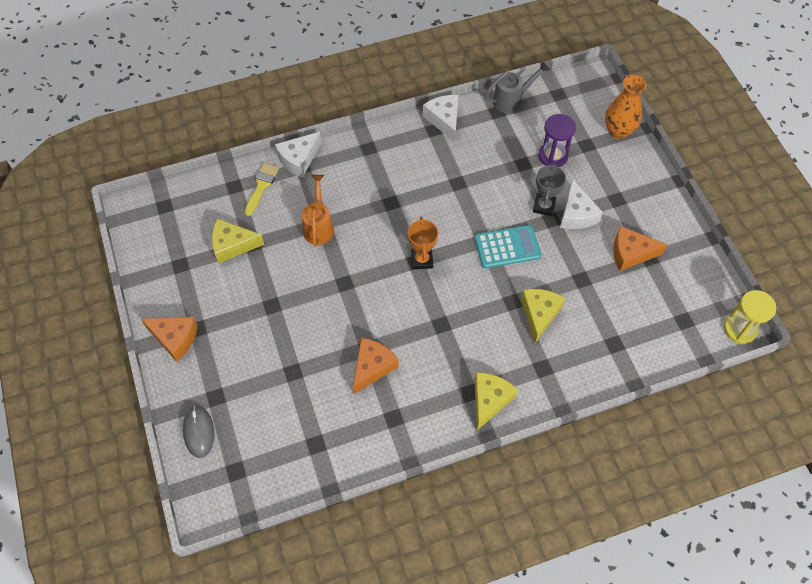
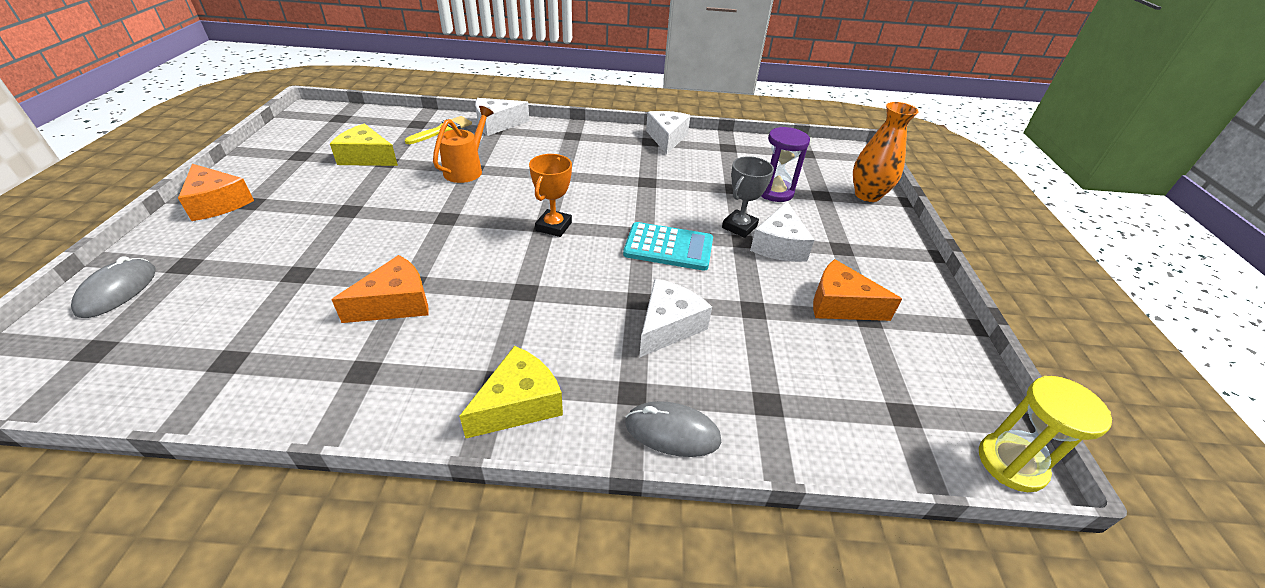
camera: 20 degrees right, 20 degrees down
(511, 100) = (749, 144): grey watering can -> none
(539, 314) = (668, 326): yellow cheese -> white cheese
(574, 382) = (672, 432): none -> grey mouse

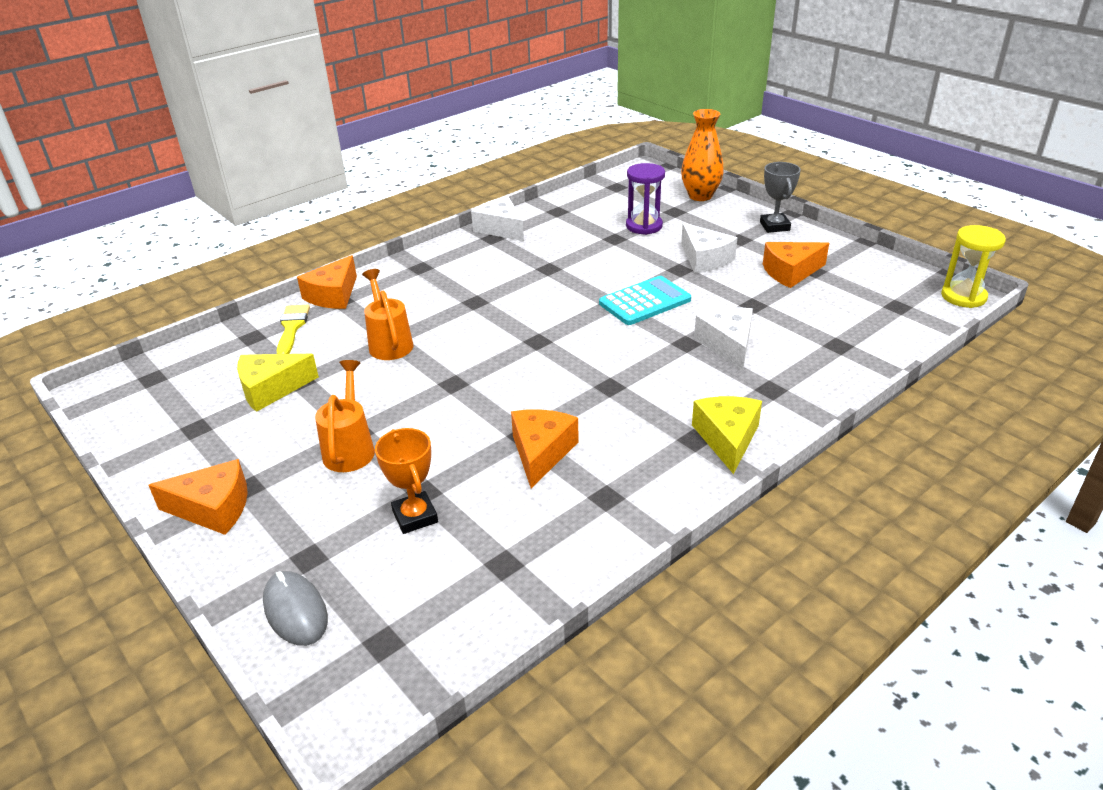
camera: 40 degrees left, 5 degrees down
(325, 217) = (350, 448): none -> orange watering can
(497, 124) = (333, 295): white cheese -> orange cheese
(554, 226) = (545, 337): orange trophy -> orange trophy (415, 516)
(672, 432) = (821, 390): grey mouse -> none
(739, 227) = (663, 262): grey trophy -> grey trophy (774, 226)

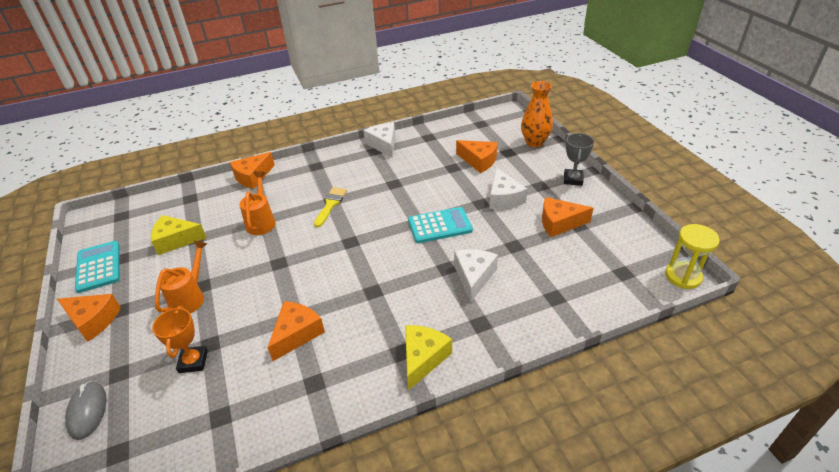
camera: 20 degrees right, 5 degrees up
(167, 445) = (99, 267): none -> turquoise calculator
(292, 328) = (215, 196): yellow brush -> yellow brush (330, 205)
(644, 226) = (479, 161): purple hourglass -> orange cheese

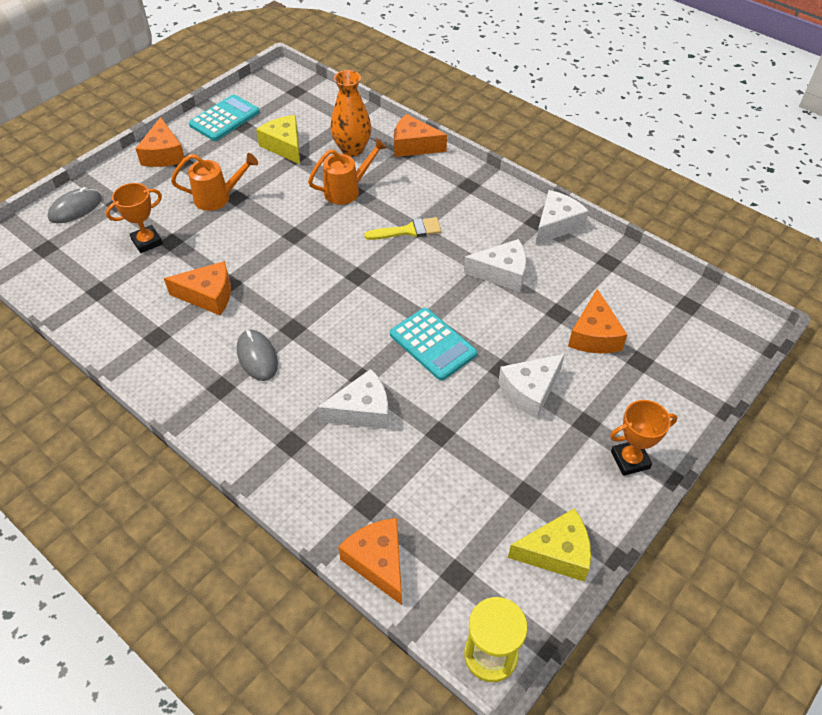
camera: 60 degrees right, 10 degrees up
(386, 320) = (257, 357): none -> grey mouse
(403, 178) = (502, 273): none -> white cheese
(423, 358) = (220, 409): yellow cheese -> yellow cheese (556, 552)
(534, 142) = (691, 384): orange vase -> orange vase (352, 149)
(559, 223) = (516, 471): orange cheese -> orange cheese (378, 562)
(573, 179) = (630, 460): grey trophy -> orange trophy

